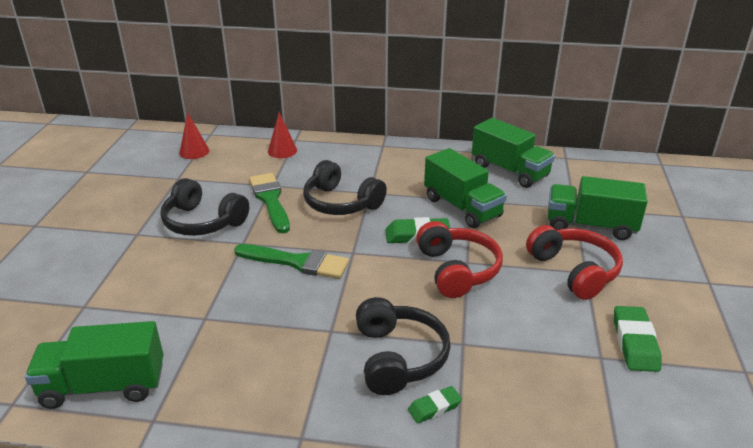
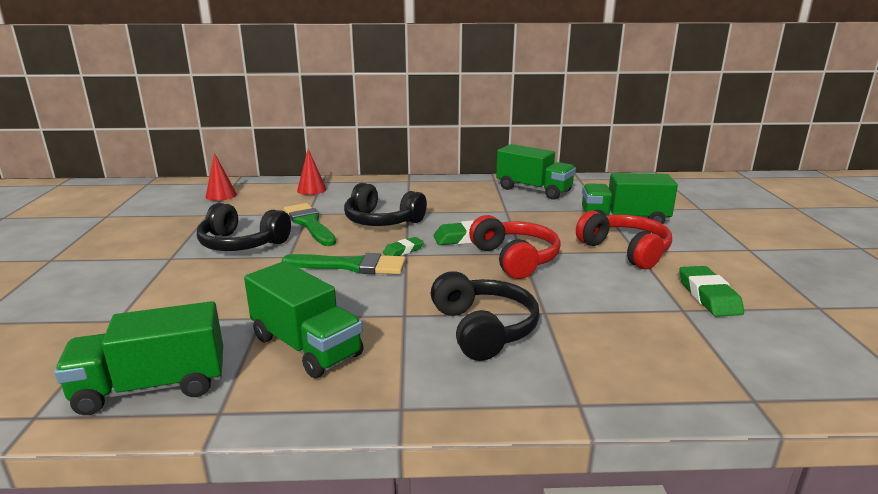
camera: 10 degrees left, 10 degrees down
(434, 407) = (538, 366): green eraser -> green eraser (403, 250)
(462, 207) = (500, 216): green truck -> green truck (306, 346)

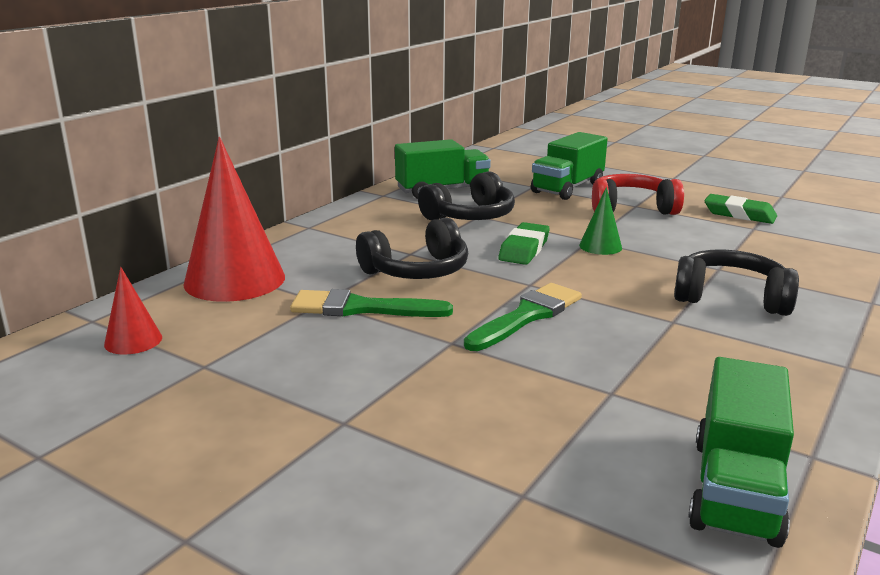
camera: 55 degrees left, 0 degrees up
(242, 244) = (367, 362): black headphones -> black headphones (470, 216)
(306, 346) = (703, 382): green truck -> none
(311, 189) = (234, 280): red cone -> red cone, size x2.10
(403, 250) = (518, 282): green eraser -> none
(515, 259) = (600, 246): red headphones -> green cone

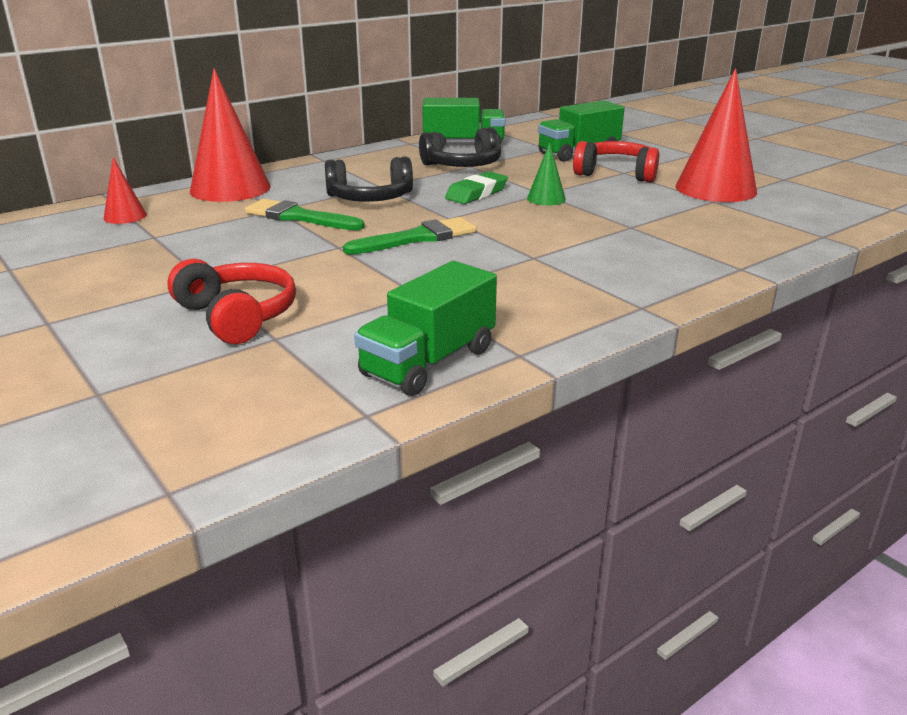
camera: 20 degrees right, 5 degrees up
(440, 470) = (237, 316): none -> red headphones
(731, 298) = (609, 248): black headphones -> none
(739, 214) = (715, 189): green eraser -> red cone

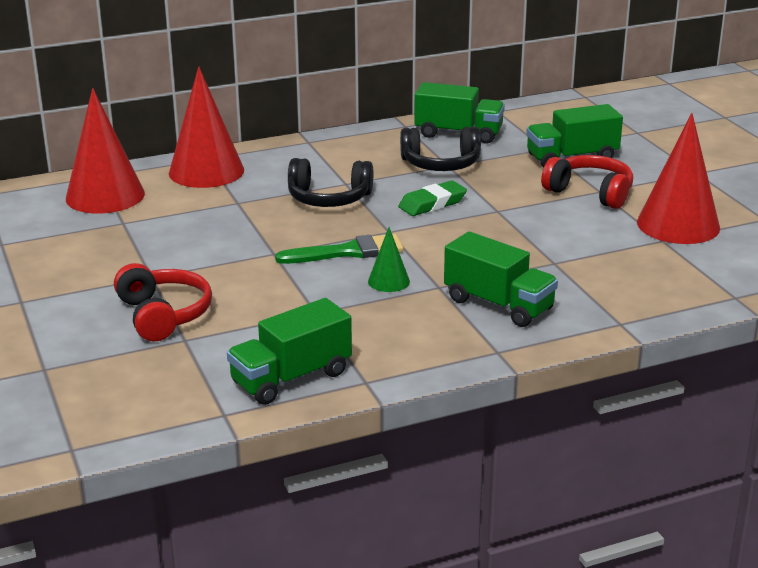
camera: 15 degrees right, 0 degrees up
(125, 216) = (105, 196): red cone -> red cone, size x2.10
(299, 217) = (254, 214): green brush -> none
(546, 199) = (496, 218): green cone -> green cone (388, 281)
(607, 265) = (498, 305): none -> green truck

